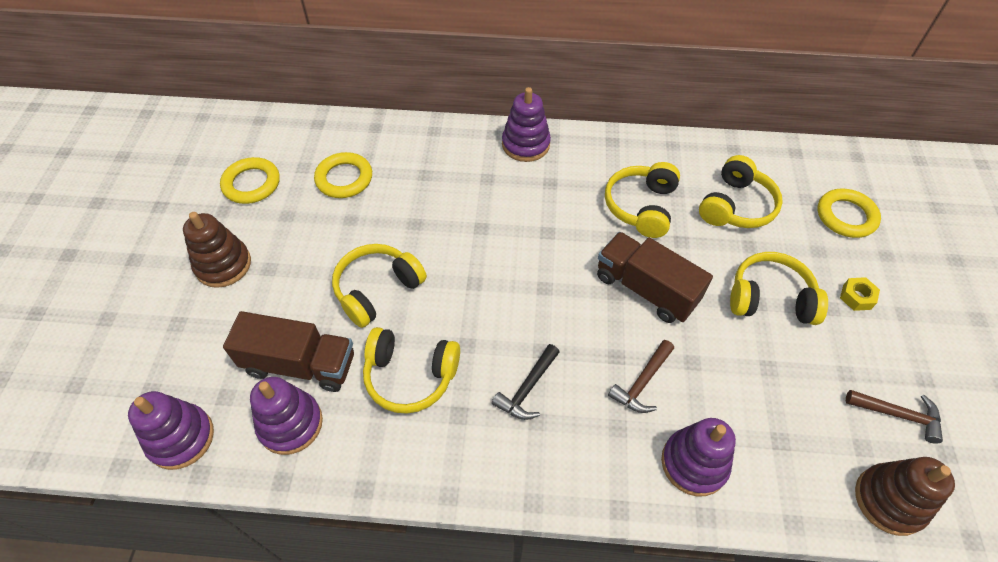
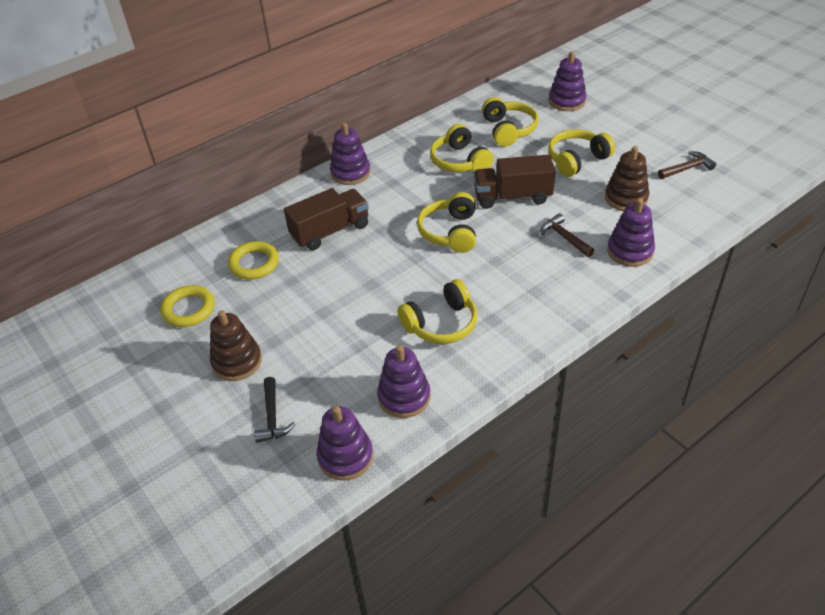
camera: 40 degrees left, 10 degrees down
(300, 364) = (367, 368): brown truck -> brown truck (330, 231)
(377, 290) = (362, 301): yellow headphones -> yellow headphones (450, 232)
(527, 389) = (512, 282): black hammer -> black hammer (272, 417)
(642, 382) = (564, 237): brown hammer -> brown hammer turned 150 degrees clockwise
(846, 216) = (567, 101): yellow ring -> purple stacking toy
(856, 297) = (614, 133): yellow nut -> none
(889, 500) = (722, 203): brown stacking toy -> brown stacking toy (626, 198)

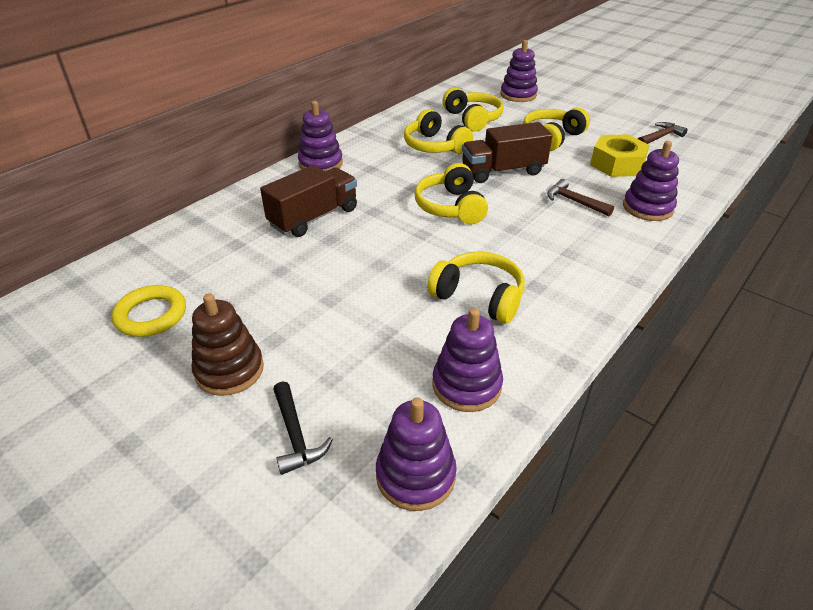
camera: 15 degrees left, 5 degrees down
(254, 263) = (229, 257): yellow ring -> none
(441, 324) = (479, 297): yellow headphones -> yellow headphones turned 105 degrees counterclockwise
(626, 198) = (617, 164): brown stacking toy -> yellow nut

